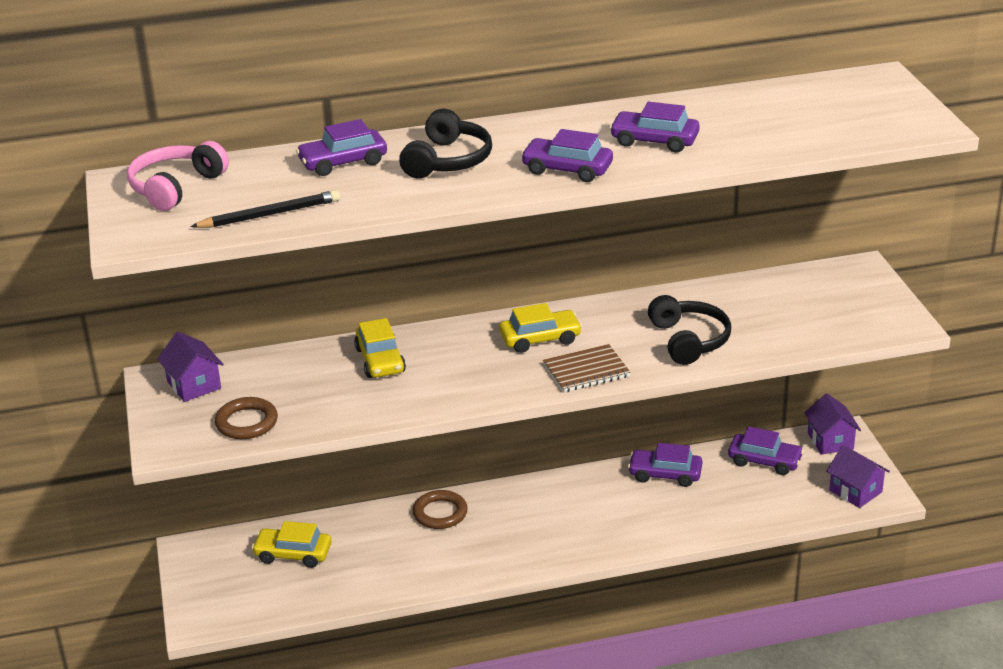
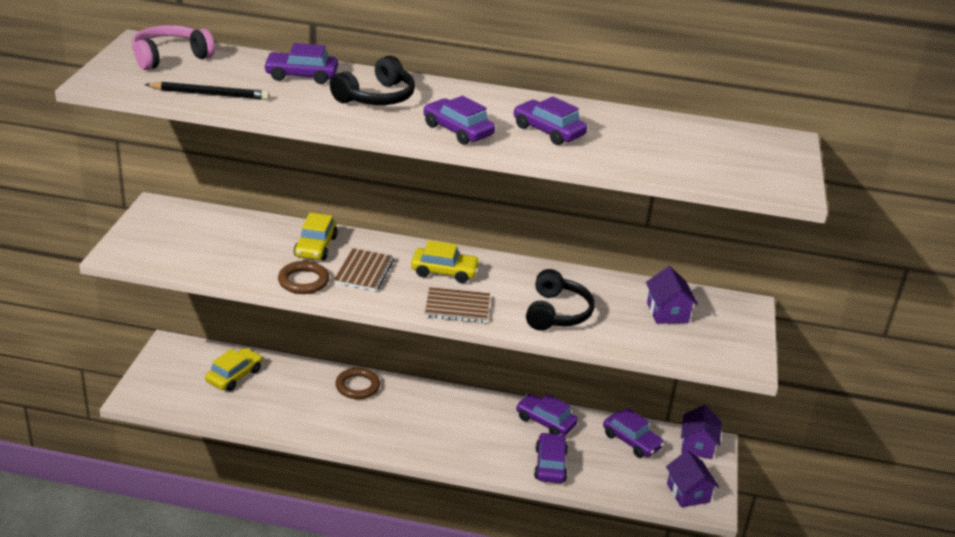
camera: 20 degrees right, 0 degrees up
(194, 385) = (175, 219): purple house -> purple house (667, 312)
(246, 422) = (185, 257): brown ring -> brown ring (303, 281)
(293, 554) = (234, 376): yellow car -> yellow car turned 90 degrees clockwise
(457, 368) = (364, 271): none -> brown notebook
(703, 516) = (550, 465): none -> purple car

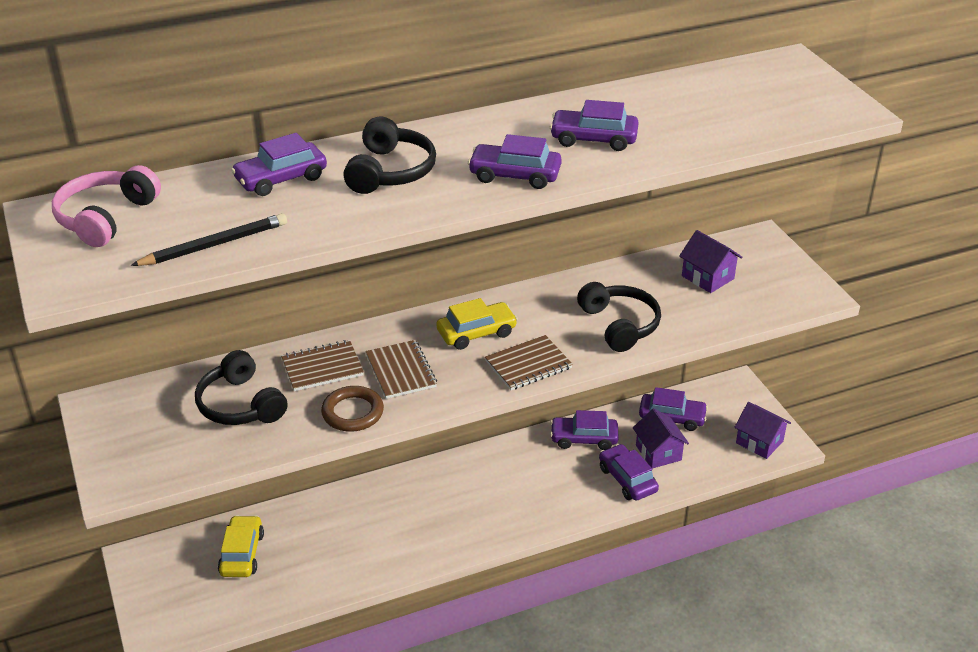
camera: 30 degrees left, 5 degrees up
(239, 245) = (240, 405): none -> black headphones
(315, 247) = (322, 367): yellow car -> brown notebook
(357, 386) = (379, 497): brown ring -> none
(697, 445) = (726, 393): purple house -> purple house (658, 452)

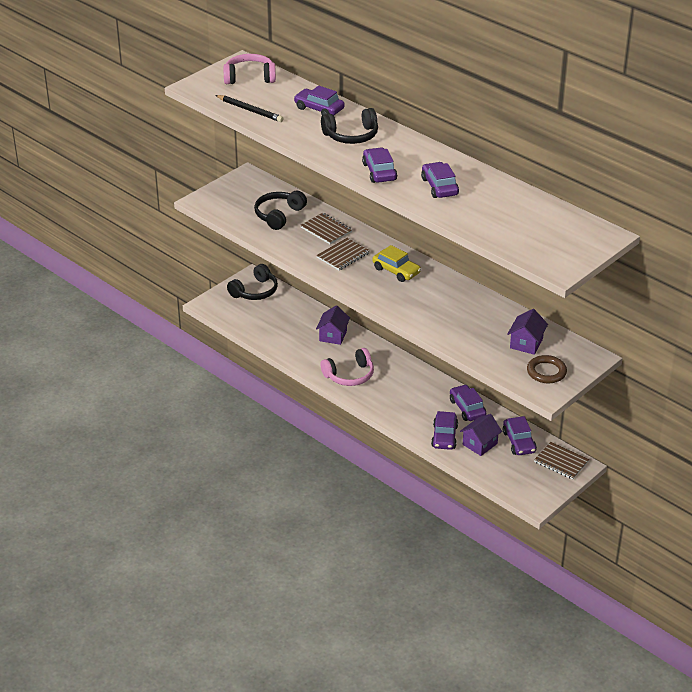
camera: 65 degrees right, 0 degrees up
(242, 554) = (279, 310): yellow car -> none
(352, 412) = (298, 251): brown ring -> brown ring (546, 372)
(446, 528) = (349, 375): none -> pink headphones
(528, 364) = (382, 296): brown notebook -> brown notebook (561, 462)
(620, 325) = (446, 320): black headphones -> black headphones (255, 291)
(627, 479) = (444, 436): purple car -> purple car turned 150 degrees clockwise
(759, 442) = (527, 488): purple house -> purple house (333, 336)

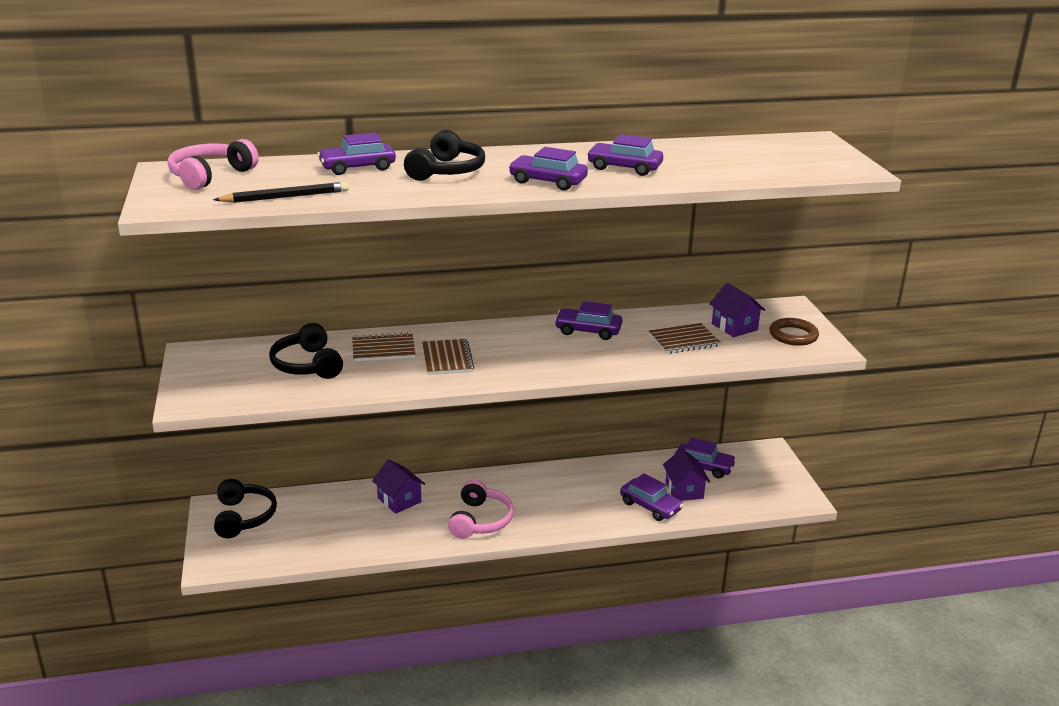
camera: 55 degrees left, 10 degrees down
(396, 271) = (520, 341): yellow car -> none
(467, 408) = (620, 472): purple car -> purple car (588, 331)
(561, 462) = (756, 457): brown notebook -> brown notebook (683, 340)

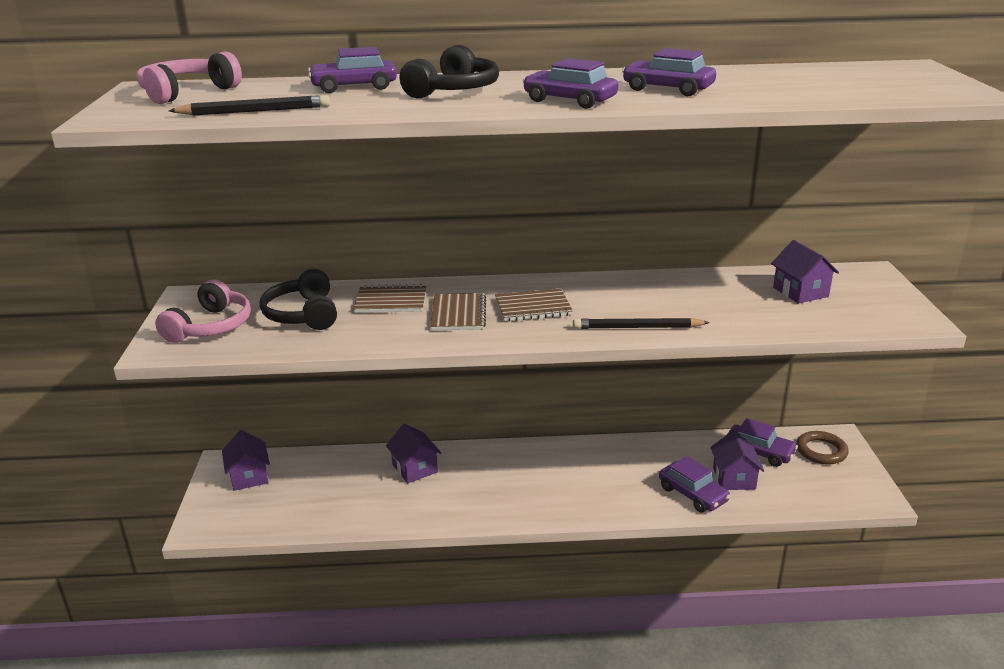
camera: 10 degrees right, 0 degrees up
(244, 517) = (249, 476): black headphones -> purple house
(480, 520) = (498, 497): pink headphones -> pink headphones (211, 326)
(588, 331) = (626, 290): purple car -> none
(603, 364) = (637, 327): none -> black pencil
(683, 340) = (737, 305): brown notebook -> brown notebook (533, 307)
(793, 335) = (872, 304): brown ring -> brown ring (821, 451)

